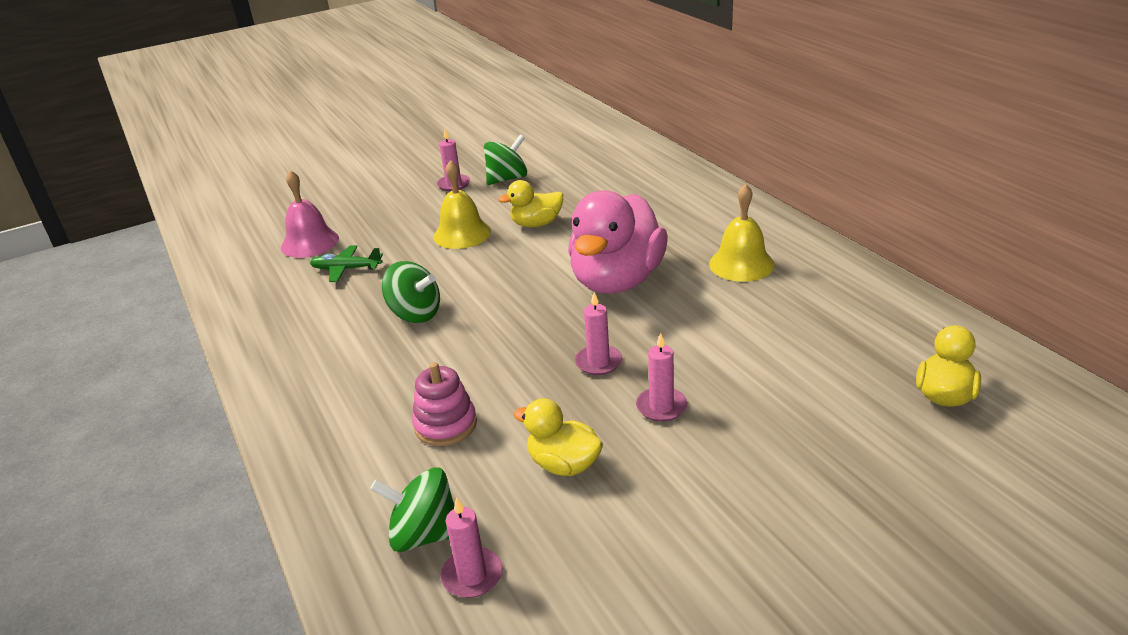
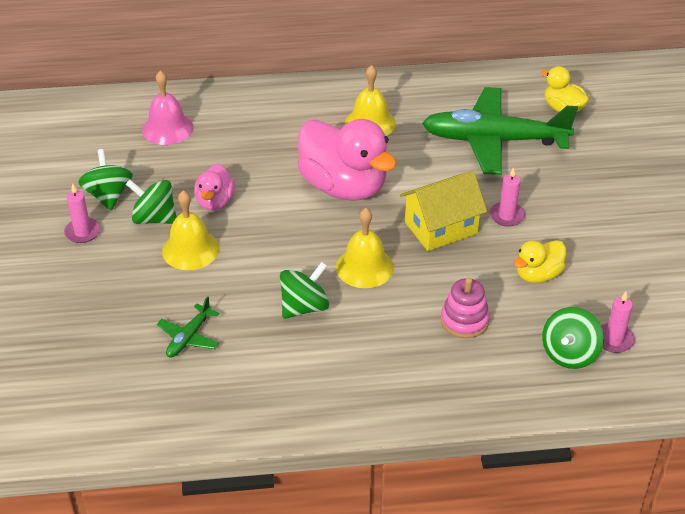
camera: 70 degrees left, 10 degrees up
(310, 242) = (109, 356): pink bell -> pink bell (167, 128)
(492, 206) = (154, 218): none -> green spinning top
(496, 331) = (364, 267): none -> yellow bell
(536, 224) = (215, 202): yellow duck -> pink duck
(598, 362) = (441, 228): pink candle -> yellow house
(803, 355) = (493, 140): none -> green plane

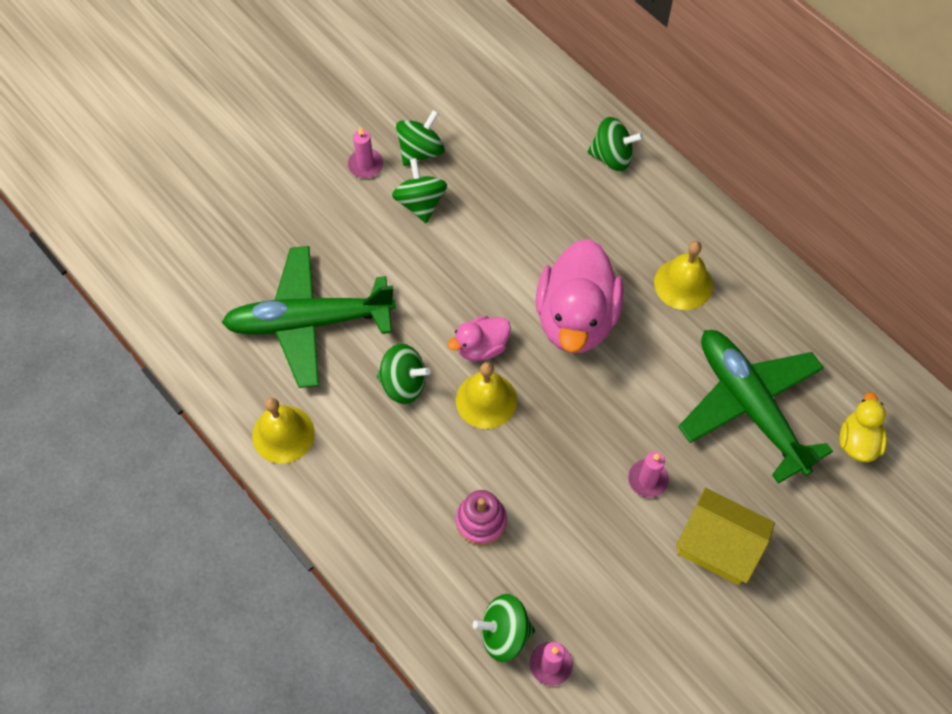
camera: 55 degrees right, 20 degrees up
(167, 128) = (538, 132): pink bell -> none
(189, 337) = (308, 322): green plane -> green plane, size x2.35
(190, 249) = (405, 255): yellow bell -> yellow bell (283, 434)
(215, 202) = (475, 232): pink duck -> pink duck (481, 347)
(232, 104) = (612, 157): none -> green spinning top
(441, 228) = (585, 432): yellow house -> yellow house (718, 546)
(538, 275) = (587, 551): yellow duck -> none

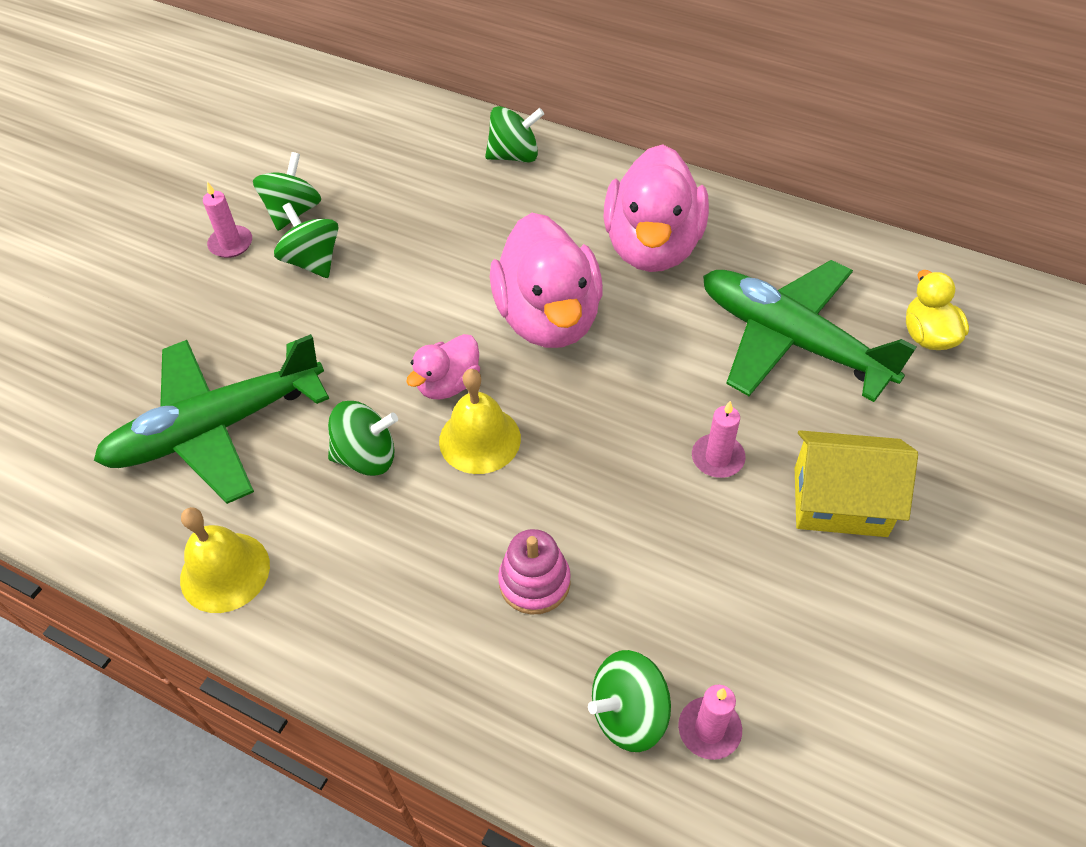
camera: 20 degrees left, 10 degrees down
(683, 284) = (652, 247): yellow bell -> pink duck

